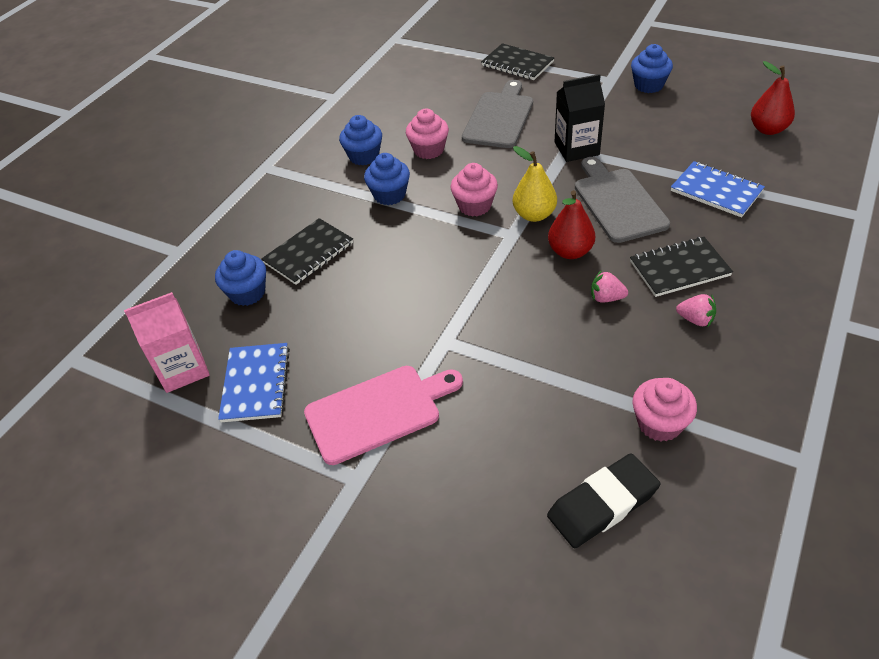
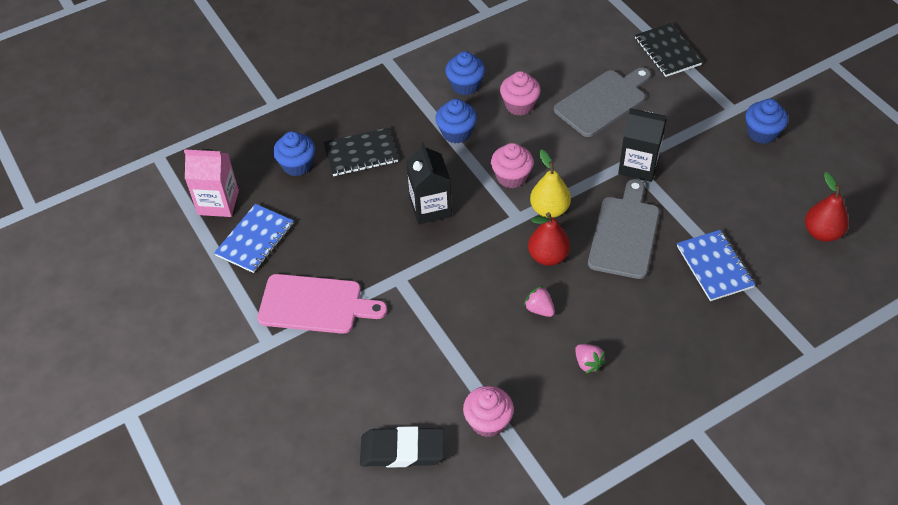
camera: 30 degrees right, 5 degrees up
(421, 265) = (430, 207): none -> black carton
(679, 269) = (616, 317): black notebook -> none

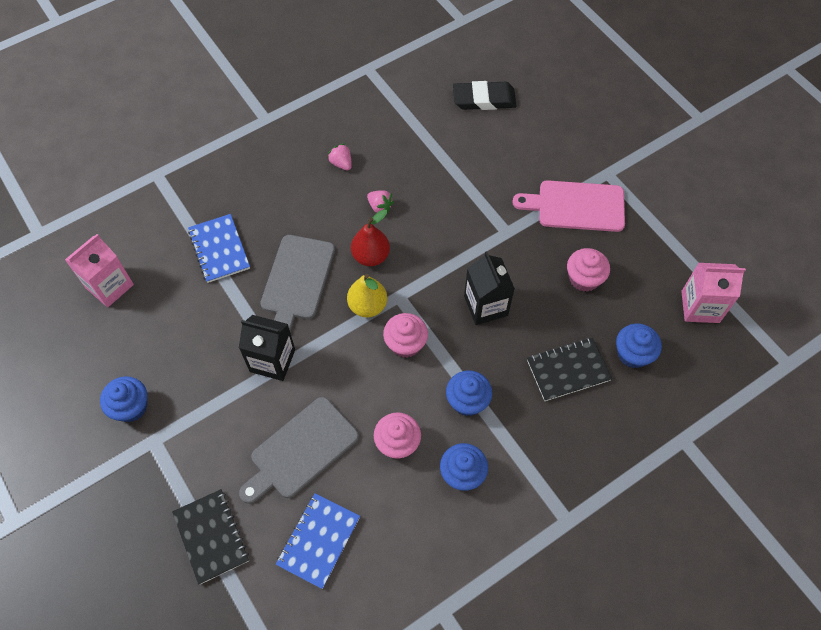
camera: 175 degrees right, 10 degrees up
(255, 240) = (649, 267): blue notebook -> blue notebook (318, 541)
(488, 421) = (421, 119): pink cupcake -> pink cupcake (584, 278)
(822, 232) = (109, 286): red pear -> pink carton

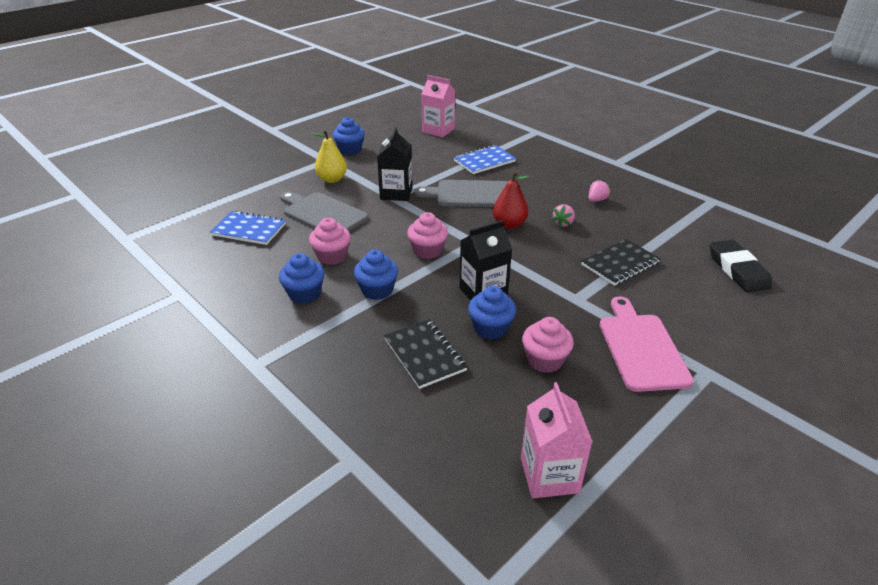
camera: 80 degrees right, 25 degrees down
(211, 536) = (256, 188): black notebook -> black notebook (620, 264)
(368, 306) = (459, 228): yellow pear -> yellow pear (332, 179)
(633, 354) = (458, 408): blue cupcake -> blue cupcake (490, 328)

